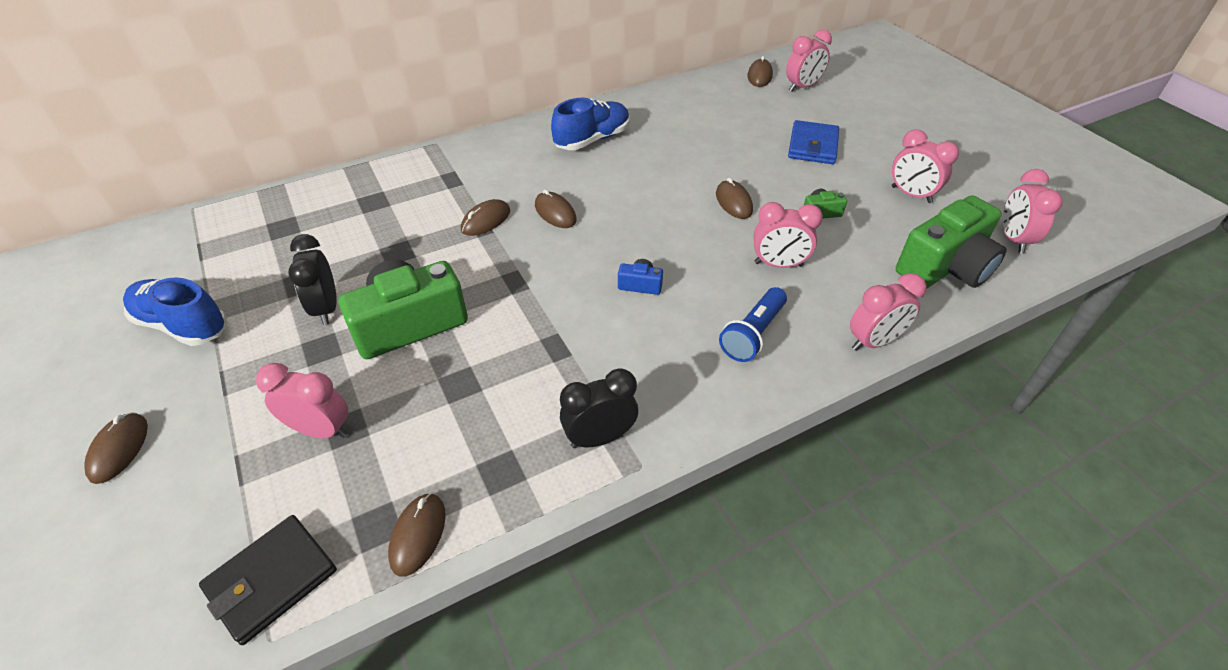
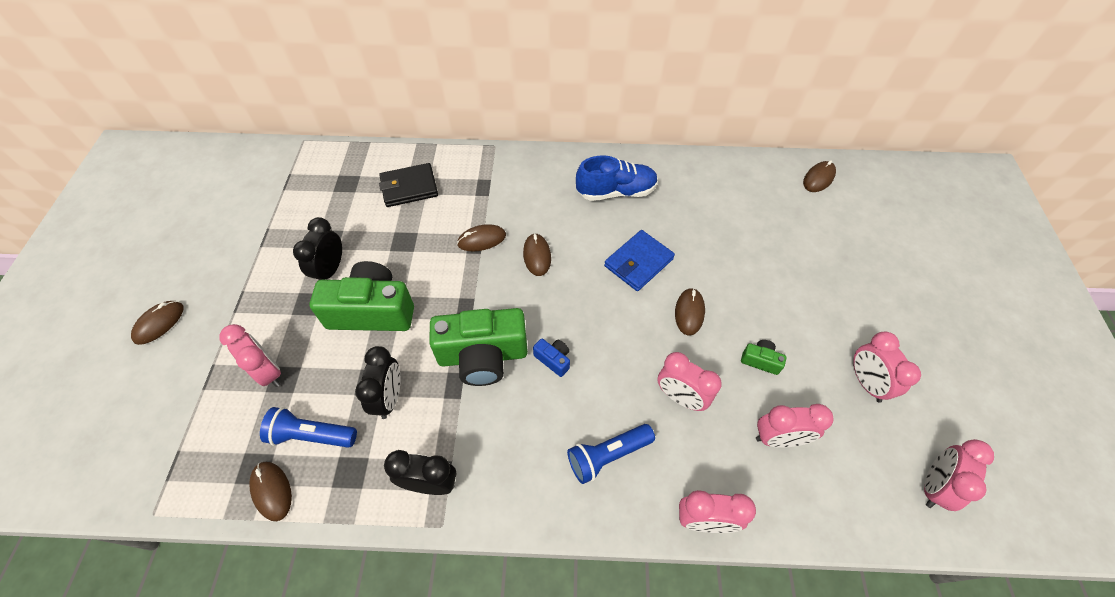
camera: 30 degrees right, 10 degrees up
(183, 325) = (243, 241): blue shoe -> none
(272, 580) = (178, 472): black wallet -> black wallet (409, 188)
(418, 535) = (272, 491): brown mouse -> brown mouse turned 75 degrees counterclockwise
(426, 461) = (312, 435): none -> blue flashlight
(493, 388) = (389, 398): none -> black clock
(802, 87) = (852, 208): pink clock -> pink clock (778, 438)
(813, 146) = (810, 282): blue wallet -> blue wallet (638, 262)
(945, 267) = (835, 480): green camera -> green camera (483, 356)

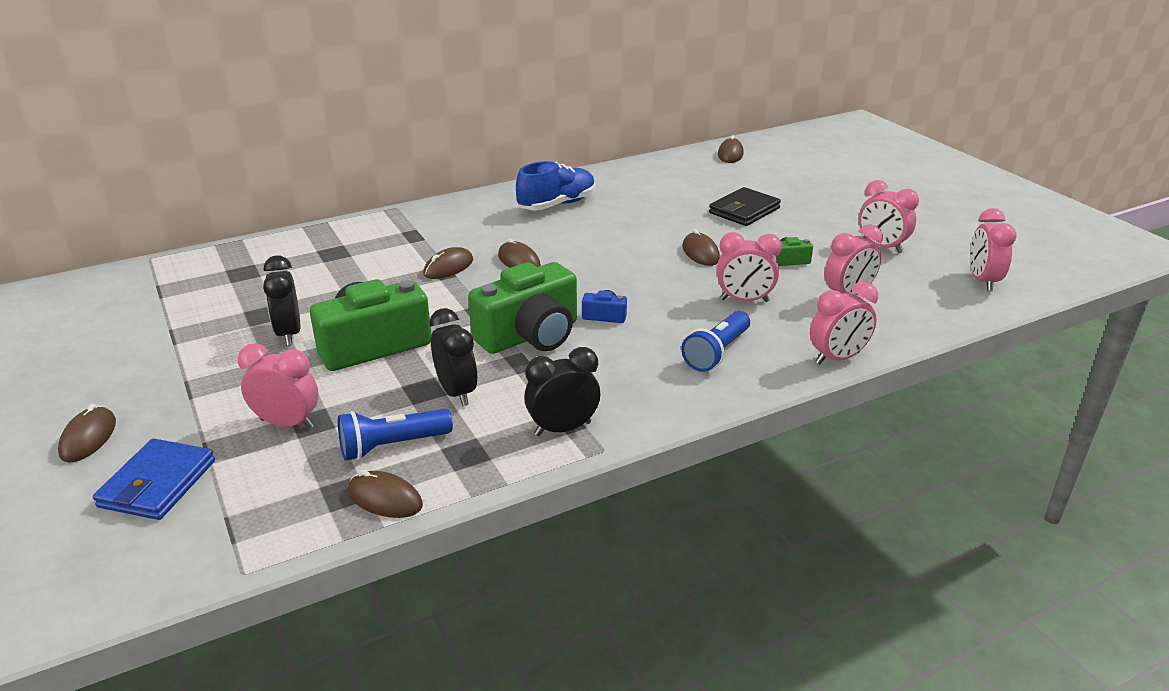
camera: 30 degrees left, 25 degrees down
(409, 188) = (326, 256): black wallet -> black wallet (744, 211)
(638, 262) = (624, 238): blue wallet -> blue wallet (158, 484)

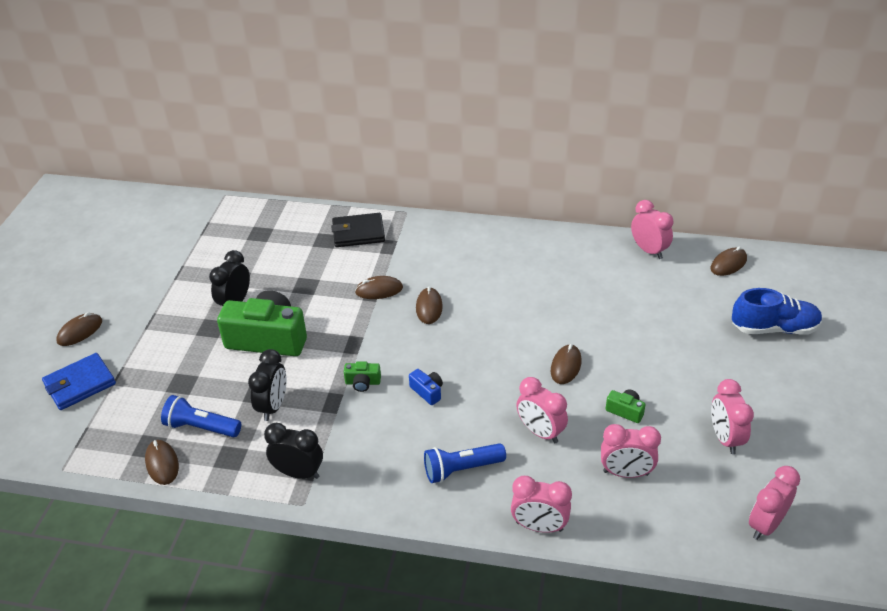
camera: 40 degrees right, 10 degrees up
(287, 423) = (170, 377): pink clock -> pink clock (648, 250)
(530, 335) = (362, 382): green camera -> green camera, size x0.42
(557, 205) = (518, 260): blue shoe -> blue shoe (774, 328)
(744, 211) = (657, 337): black wallet -> black wallet (358, 233)

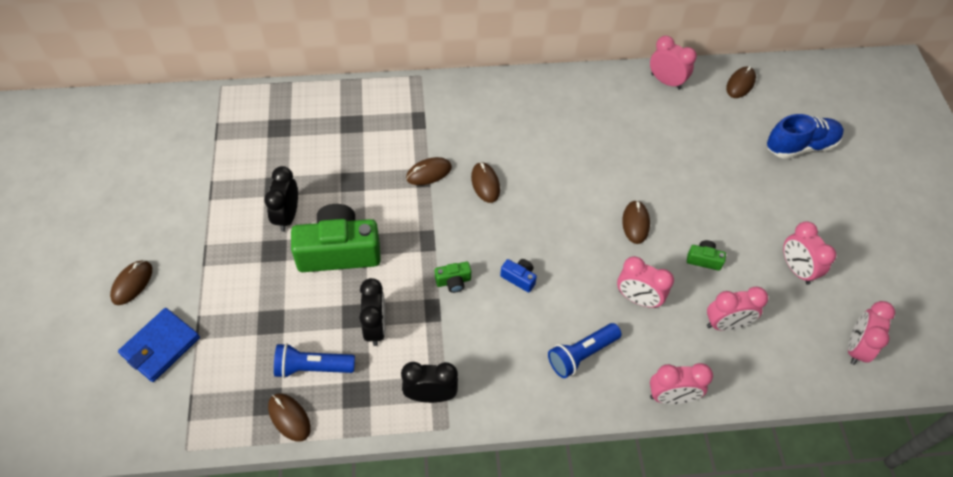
camera: 20 degrees left, 15 degrees up
(358, 233) = (382, 109): black wallet -> none

